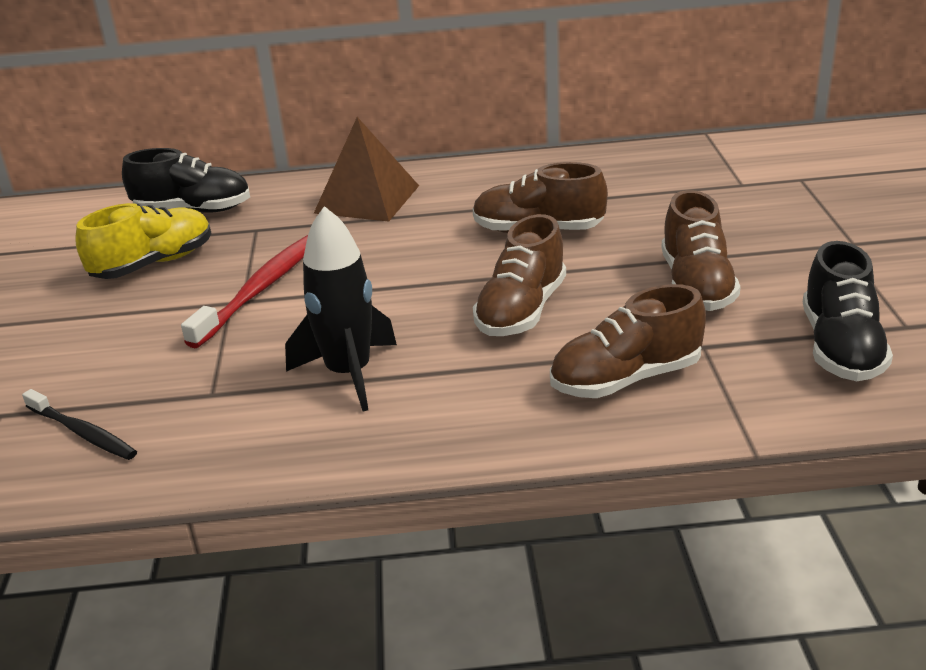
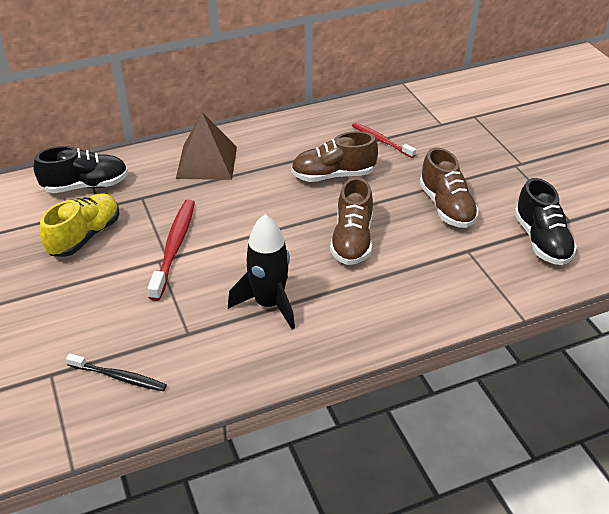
camera: 20 degrees left, 10 degrees up
(626, 379) = (435, 281): brown shoe -> none
(635, 196) = (381, 141): none -> red toothbrush

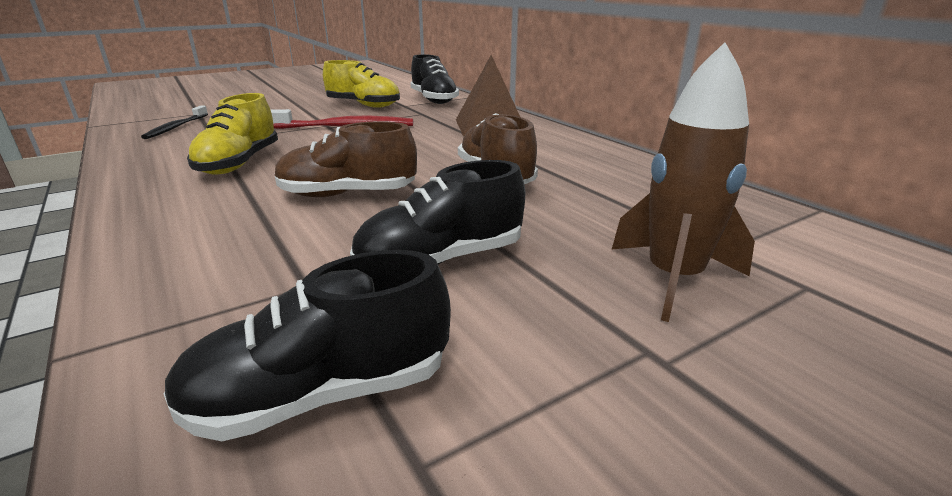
camera: 80 degrees right, 15 degrees down
(269, 304) = (239, 163): black rocket -> yellow shoe
(381, 141) = (610, 201): red toothbrush -> none
(446, 207) = (441, 260): brown shoe -> black shoe
(466, 145) = (673, 278): none -> brown rocket

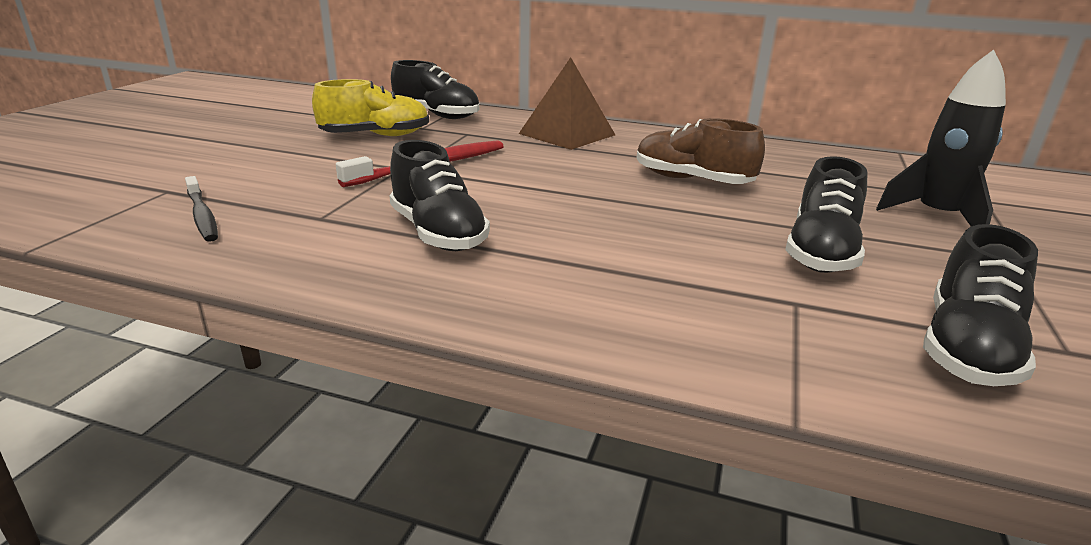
camera: 40 degrees left, 0 degrees up
(239, 163) = (438, 233): yellow shoe -> black shoe
(347, 194) = (629, 229): brown shoe -> none
(673, 278) = (937, 217): brown rocket -> black rocket

